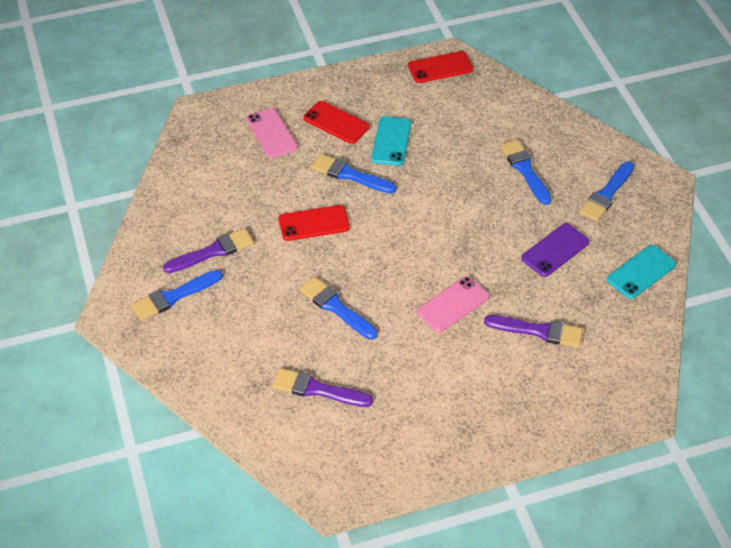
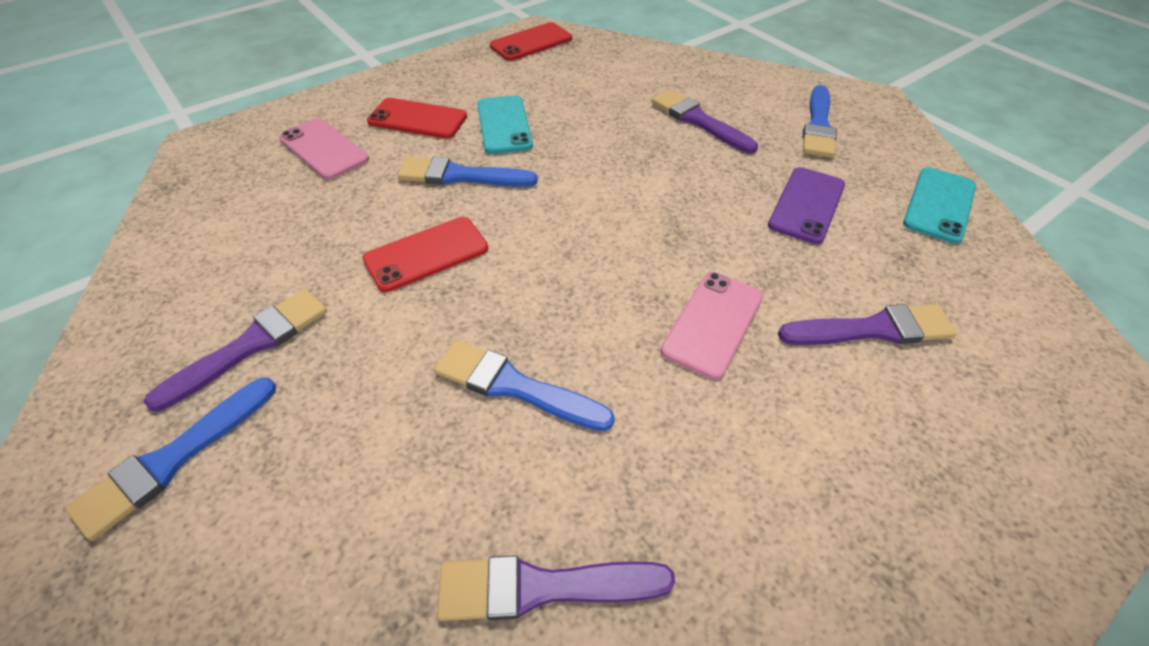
camera: 20 degrees left, 0 degrees up
(525, 170) = (699, 121): blue brush -> purple brush

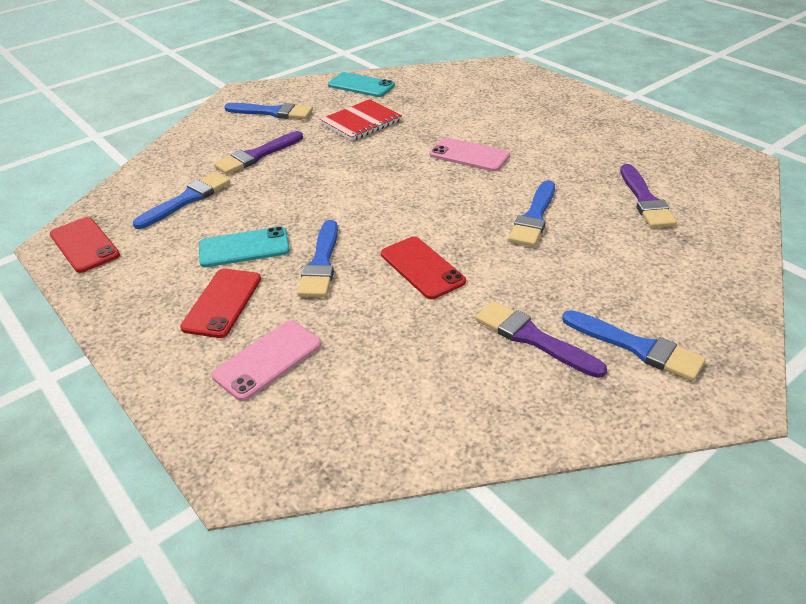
camera: 90 degrees left, 10 degrees down
(601, 84) = (186, 200): none -> blue brush
(806, 205) = (361, 122): purple phone -> red notebook
(872, 329) = (464, 112): purple brush -> none

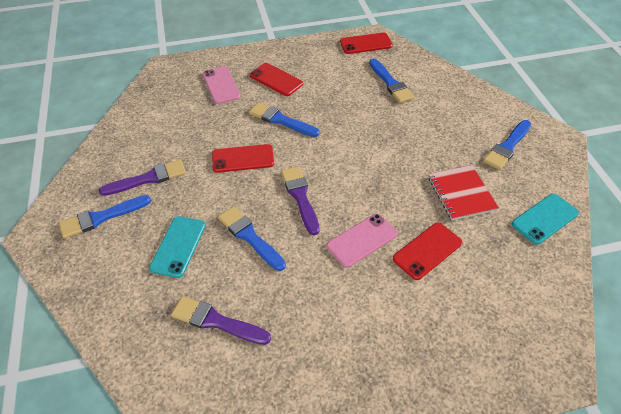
camera: 115 degrees right, 10 degrees up
(244, 248) = (320, 95): turquoise phone -> turquoise phone (178, 246)
(257, 155) = (433, 123): purple brush -> purple brush (300, 197)
(448, 124) = (427, 251): none -> red phone

